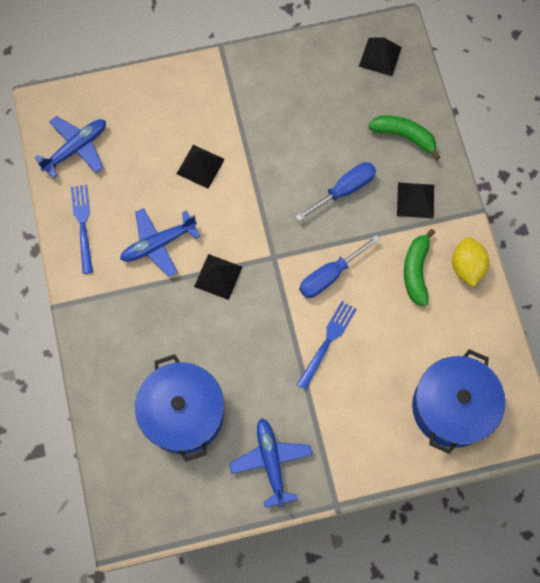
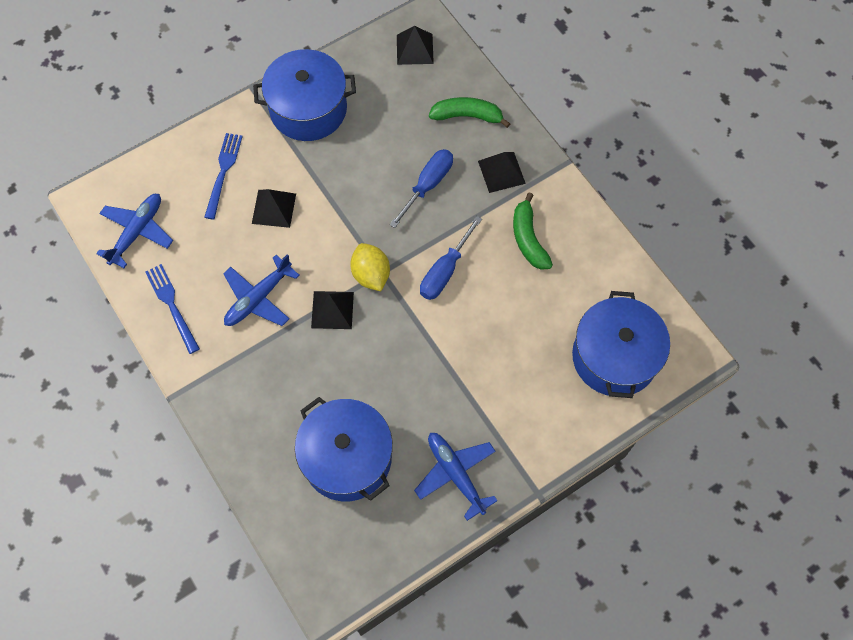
camera: 20 degrees left, 5 degrees down
(263, 83) = (308, 109): none -> blue pot
(327, 341) = (467, 335): blue fork -> blue fork (223, 172)
(466, 267) = (576, 219): yellow lemon -> yellow lemon (371, 275)

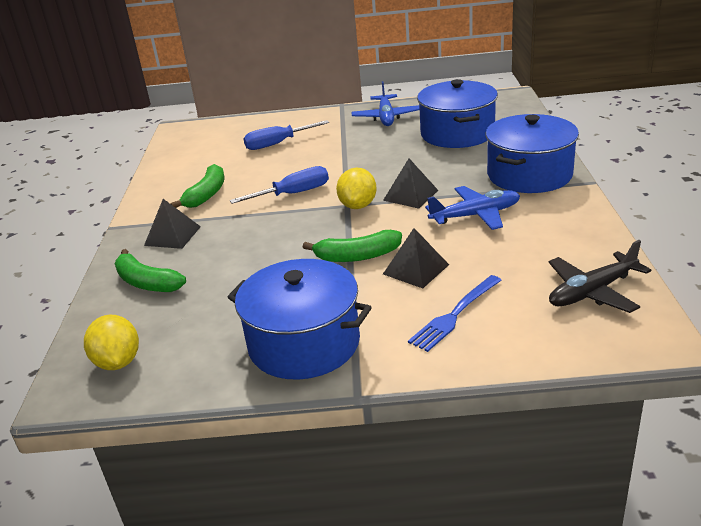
camera: 145 degrees left, 35 degrees down
(137, 232) = (592, 292): blue plane -> black plane
(171, 305) = (570, 230): blue fork -> none
(327, 206) = (357, 256): none -> green banana
(415, 49) = (118, 362): black pyramid -> yellow lemon
(427, 185) = (247, 245): blue screwdriver -> blue screwdriver (278, 144)
(614, 357) = (227, 136): blue pot -> blue pot (529, 175)

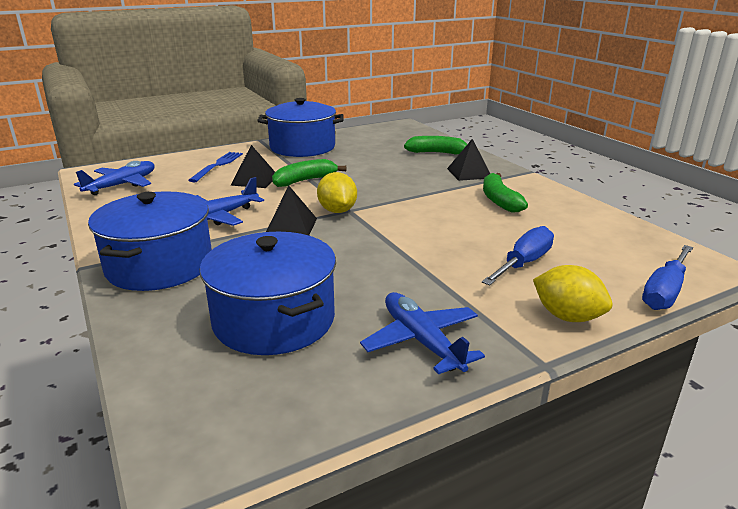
camera: 150 degrees right, 5 degrees down
(118, 362) = (395, 132): yellow lemon -> yellow lemon (567, 316)
(293, 194) = (414, 212): blue screwdriver -> blue screwdriver (665, 291)
(592, 292) = (122, 185): black plane -> blue plane

